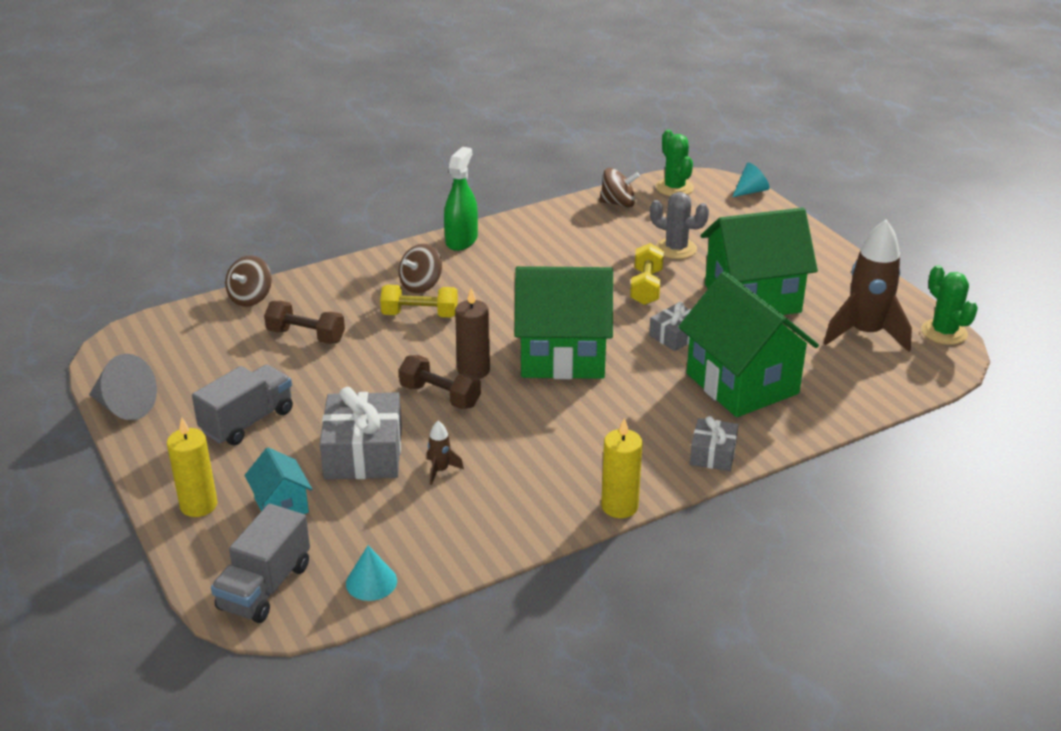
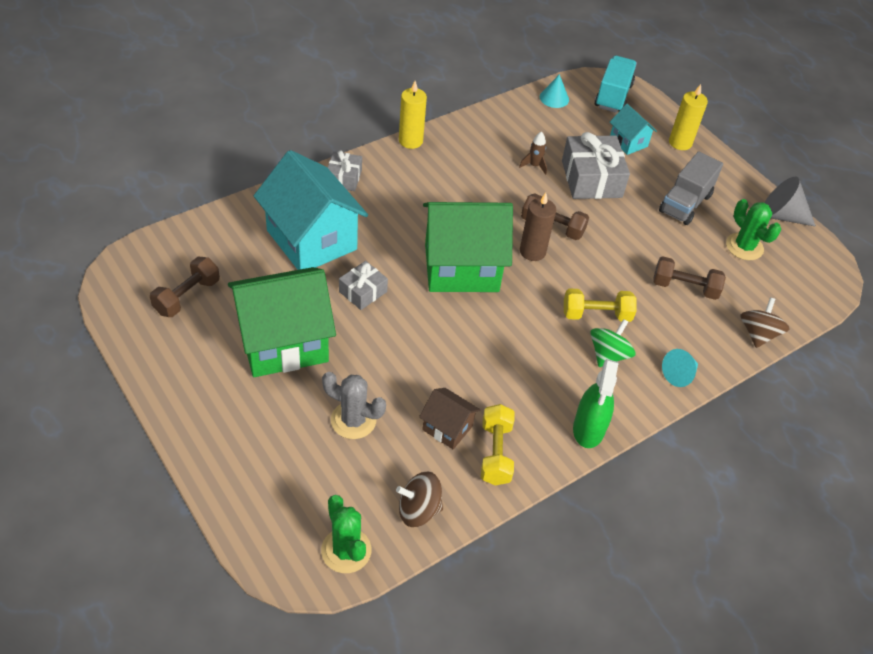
camera: 170 degrees right, 15 degrees up
(265, 587) = (613, 96): grey truck -> turquoise truck
(421, 285) = (608, 355): brown spinning top -> green spinning top
(590, 243) = (447, 428): none -> brown house
(646, 287) = (387, 356): yellow dumbbell -> yellow dumbbell (495, 453)
(742, 384) = (311, 240): green house -> turquoise house
(751, 191) = (246, 546): turquoise cone -> turquoise cone (679, 375)
(865, 334) = (187, 296): brown rocket -> brown dumbbell
(944, 332) = (111, 299): green cactus -> green cactus (744, 247)

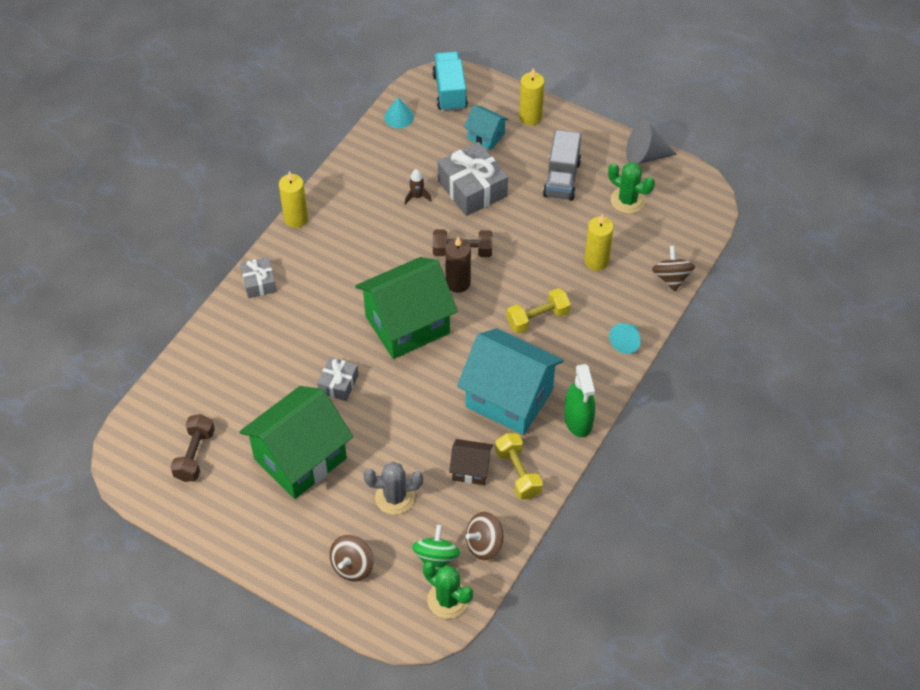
camera: 20 degrees left, 5 degrees up
(268, 468) = (352, 566): none -> brown spinning top
(311, 240) = (267, 355): turquoise house -> turquoise house (509, 398)
(608, 355) = (564, 350): green spinning top -> green spinning top (436, 558)
(684, 287) = (596, 261): brown dumbbell -> yellow candle

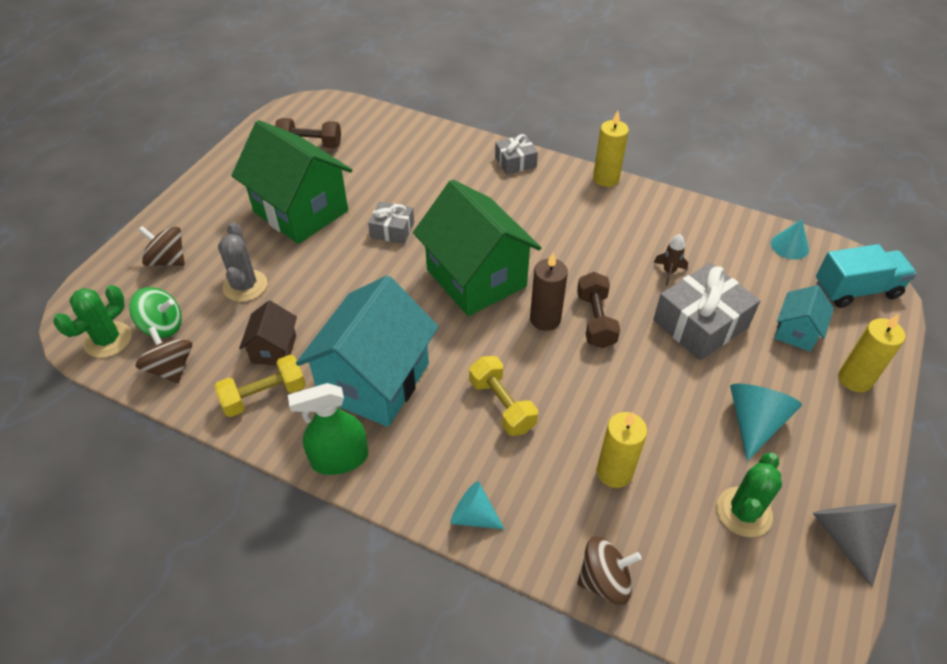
camera: 85 degrees right, 5 degrees down
(561, 179) = (754, 422): grey truck -> turquoise cone

